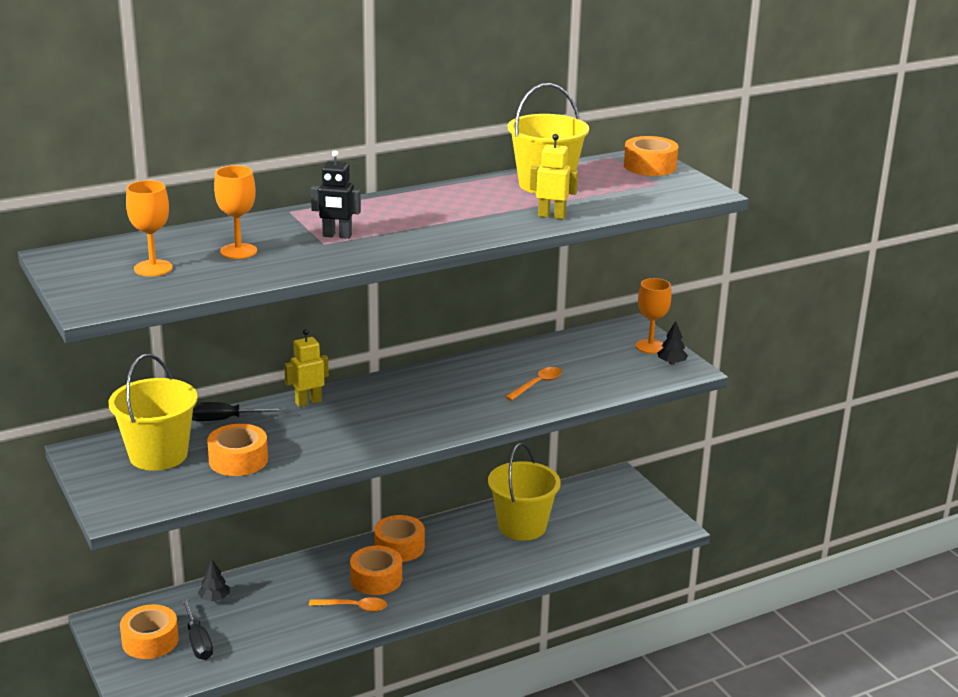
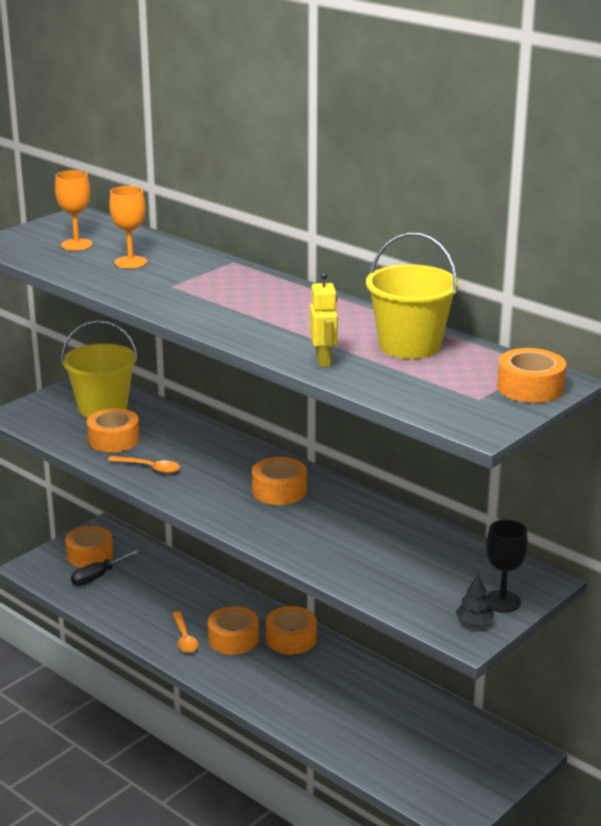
camera: 70 degrees right, 0 degrees up
(214, 598) = (158, 566): black tree -> none
(223, 420) = (174, 418): black screwdriver -> none
(308, 402) = (229, 444): yellow robot -> none
(337, 236) = (192, 287): black robot -> none
(417, 396) = (279, 490): none -> orange tape
(522, 526) = (377, 705): yellow bucket -> none
(537, 384) = (353, 548): orange spoon -> orange spoon (149, 468)
(650, 346) = (502, 601): orange goblet -> black goblet

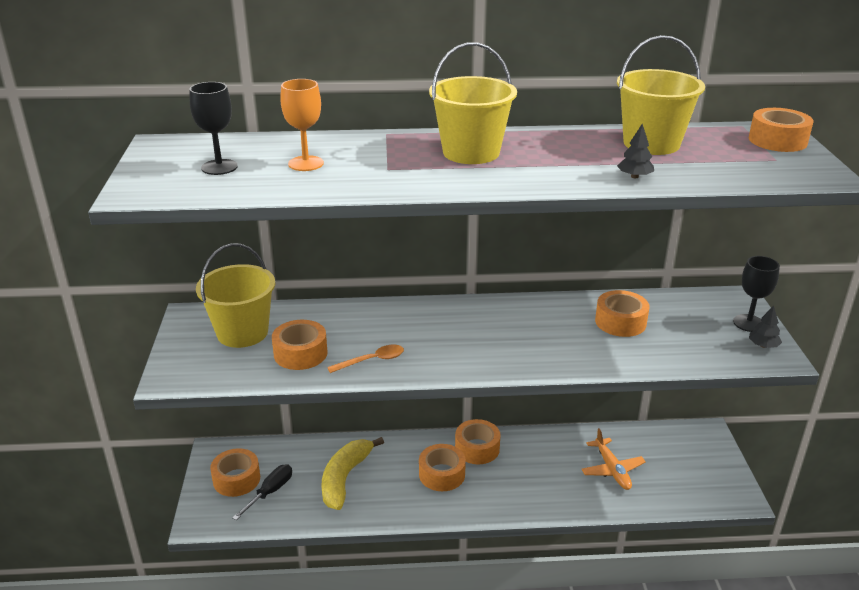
camera: 45 degrees left, 5 degrees up
(76, 245) = (219, 167): orange goblet -> black goblet
(98, 576) = (270, 492): black screwdriver -> black screwdriver turned 150 degrees counterclockwise
(160, 598) = (345, 478): none -> yellow banana
(184, 638) = (409, 497): orange spoon -> none
(254, 297) = (471, 152): none -> yellow bucket
(279, 490) = (493, 326): orange tape -> orange tape (620, 322)
(323, 361) = (634, 176): yellow robot -> black tree
(377, 722) = (612, 469): none -> orange plane

